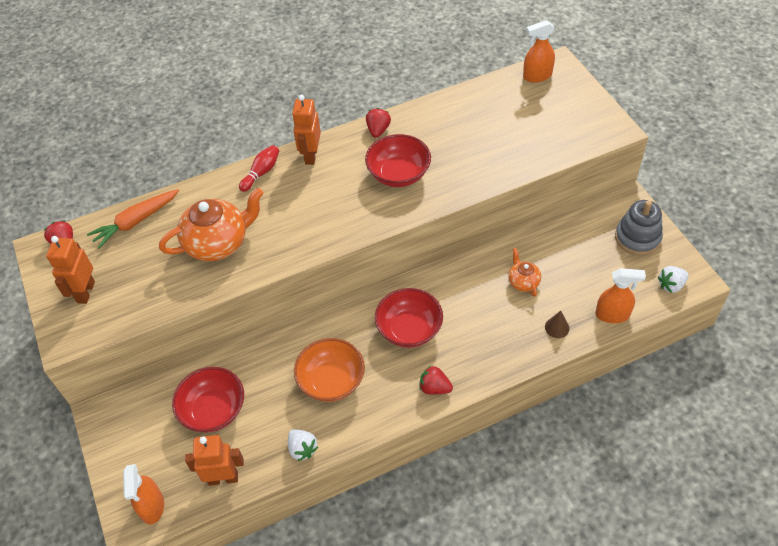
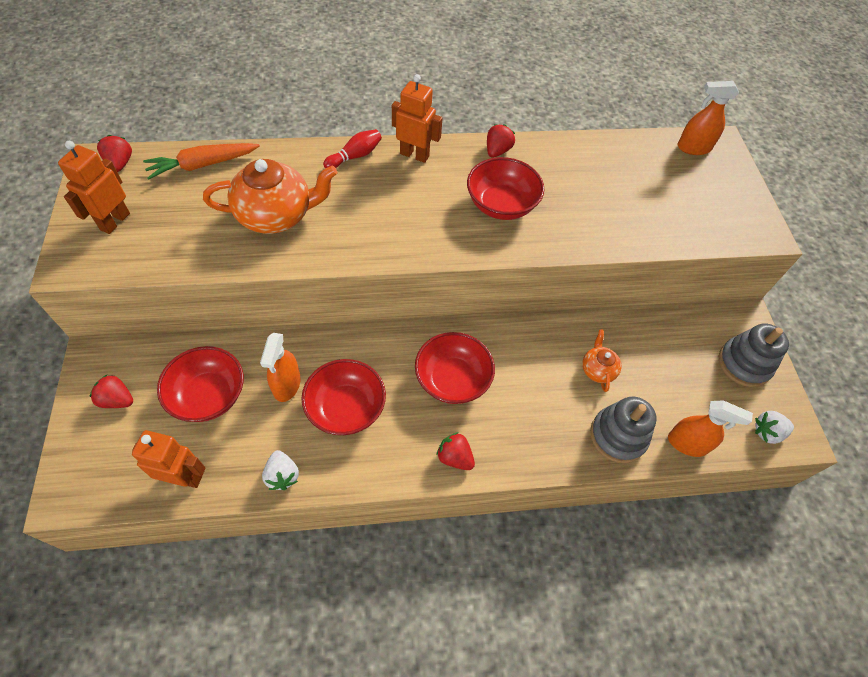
camera: 10 degrees right, 5 degrees up
(138, 440) = (117, 400): none -> red strawberry
(152, 506) = (95, 481): orange spray bottle -> orange spray bottle (287, 385)
(311, 155) = (414, 155): orange robot -> orange robot turned 90 degrees clockwise
(331, 381) = (346, 408): orange bowl -> red bowl
(557, 327) = (618, 436): brown cone -> grey stacking toy

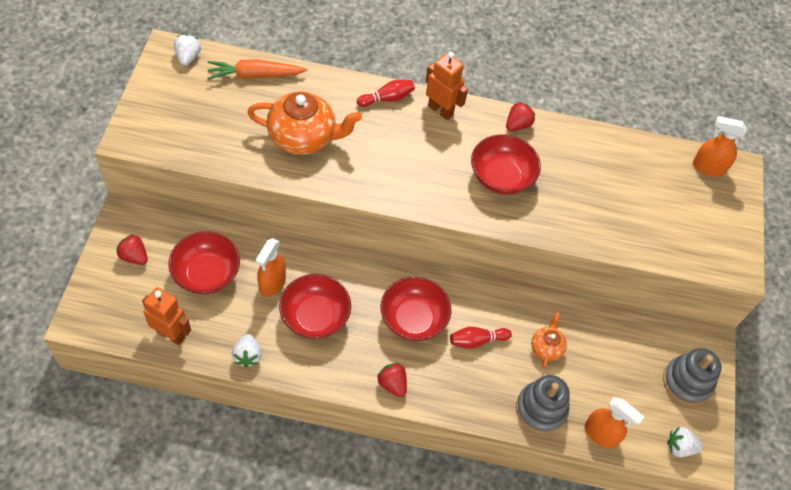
camera: 15 degrees right, 0 degrees up
(114, 221) = (172, 109): orange robot -> none
(120, 163) = (188, 57): red strawberry -> white strawberry
(526, 383) = (477, 340): none -> red bowling pin

